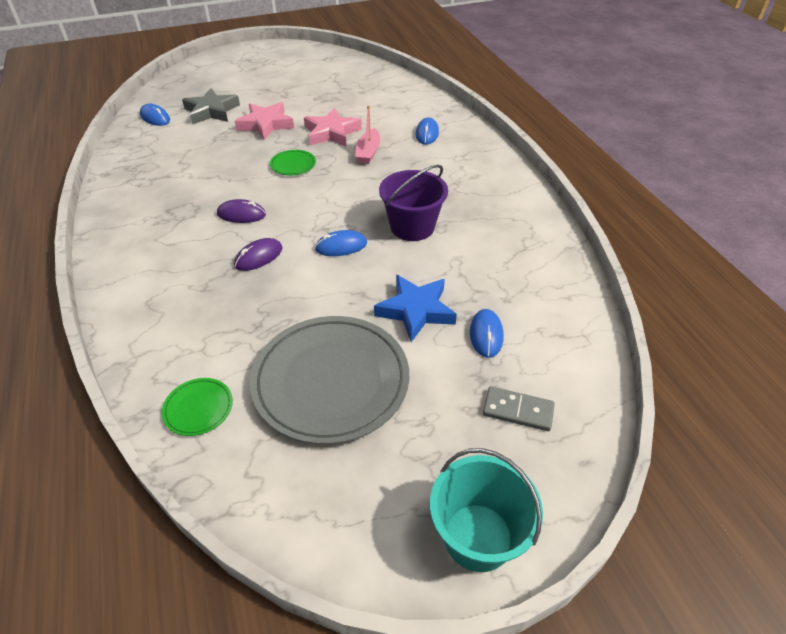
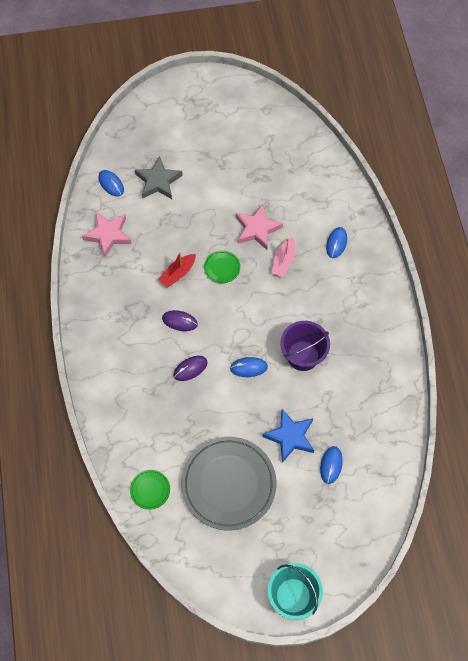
camera: 10 degrees right, 20 degrees up
(237, 175) = (177, 273): none -> red boat
(266, 124) = (203, 208): pink star -> pink star (108, 235)
(518, 411) = (335, 524): grey domino -> none

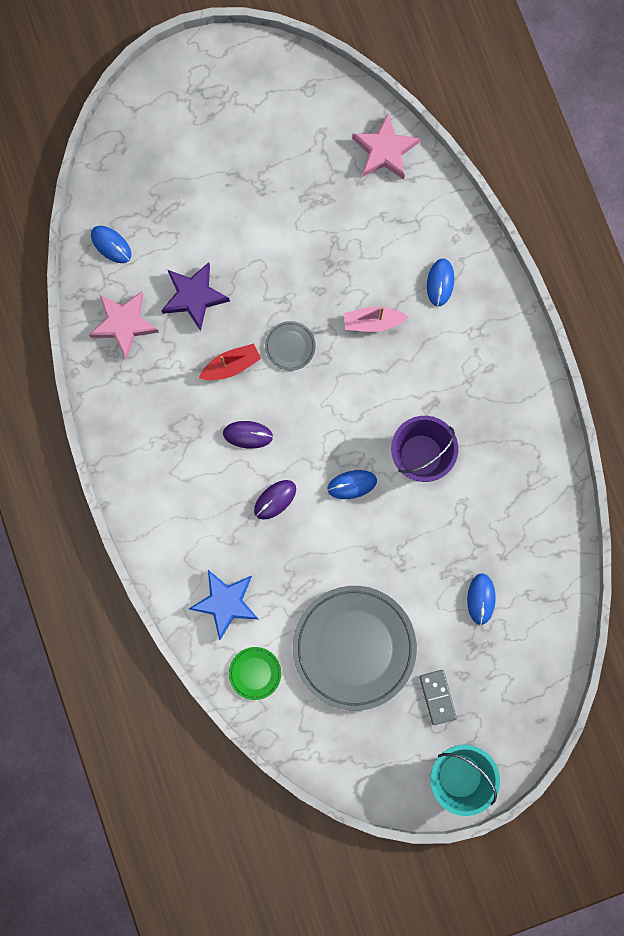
camera: 10 degrees left, 15 degrees up
(158, 181) = (176, 229): grey star -> none
(161, 225) = (194, 297): none -> purple star
(177, 273) = (231, 365): red boat -> red boat turned 150 degrees counterclockwise
(222, 268) = (290, 346): green plate -> grey plate
(257, 229) = (328, 280): pink star -> pink star (384, 151)
(283, 261) = (372, 322): pink boat -> pink boat turned 75 degrees clockwise
(285, 532) = (437, 697): none -> grey domino
(290, 437) = (422, 570): blue star -> blue star (225, 603)

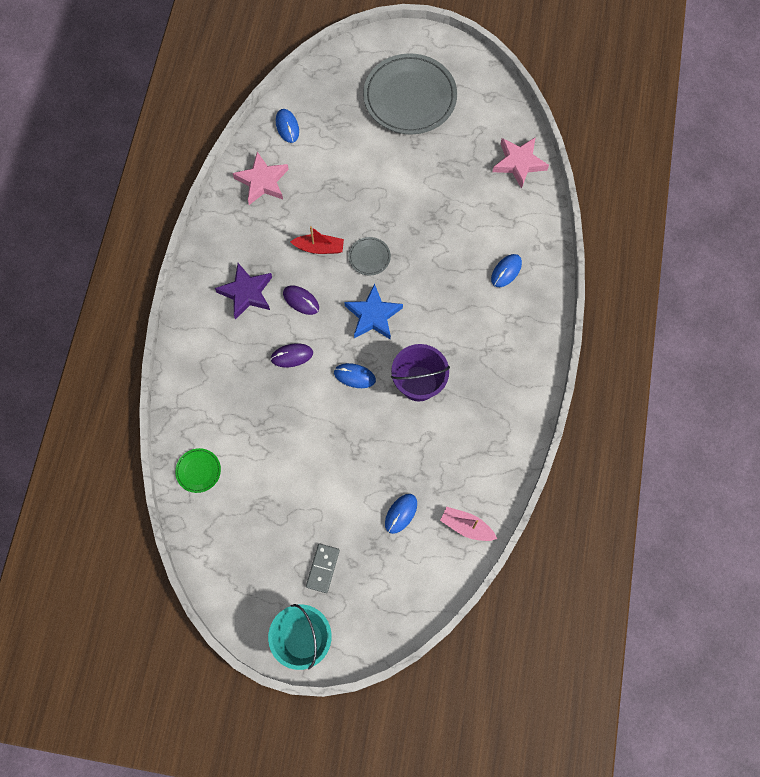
camera: 30 degrees right, 10 degrees down
(194, 297) = (322, 189): purple star -> purple star (246, 293)
(225, 603) = (210, 408): blue star -> blue star (373, 315)
(354, 647) = (283, 494): grey plate -> grey plate (410, 97)
(372, 322) = (440, 272): pink boat -> pink boat (466, 526)

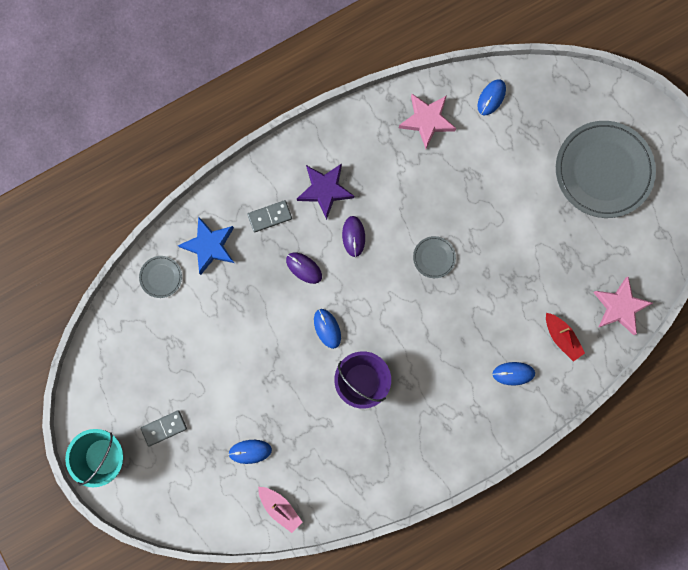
camera: 50 degrees right, 10 degrees up
(198, 471) = (161, 277): green plate -> grey plate
(228, 349) = (269, 216): none -> grey domino
(319, 248) = (409, 213): red boat -> red boat (562, 338)
(373, 315) = (388, 301): blue star -> blue star (209, 246)
(466, 526) = (280, 508): pink boat -> pink boat turned 150 degrees clockwise

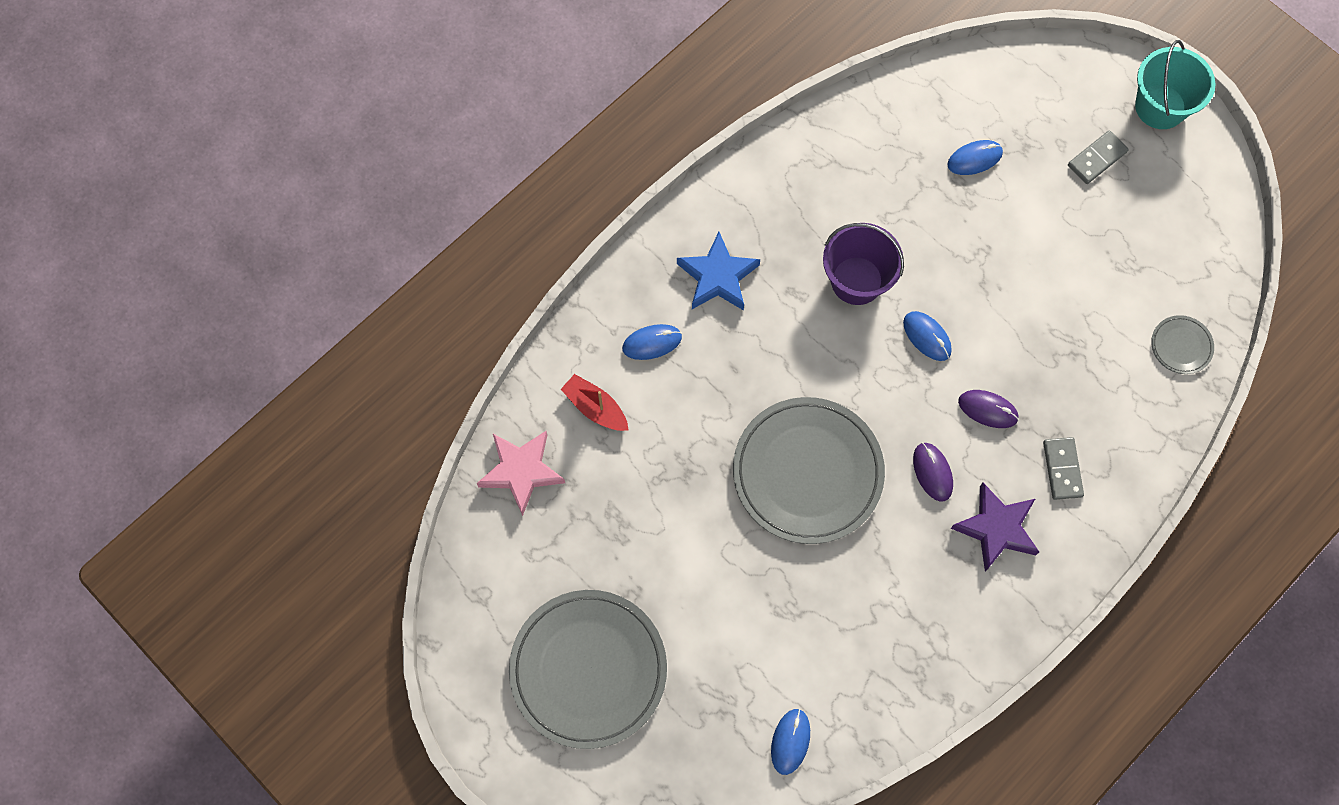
camera: 165 degrees right, 10 degrees down
(209, 246) = (1131, 405): blue star -> blue star (718, 277)
(269, 216) = (1062, 469): grey domino -> grey domino turned 60 degrees counterclockwise
(280, 508) = (912, 103): pink boat -> none
(427, 121) = (879, 677): pink star -> none
(434, 257) = (807, 472): grey plate -> grey plate, size x2.36

